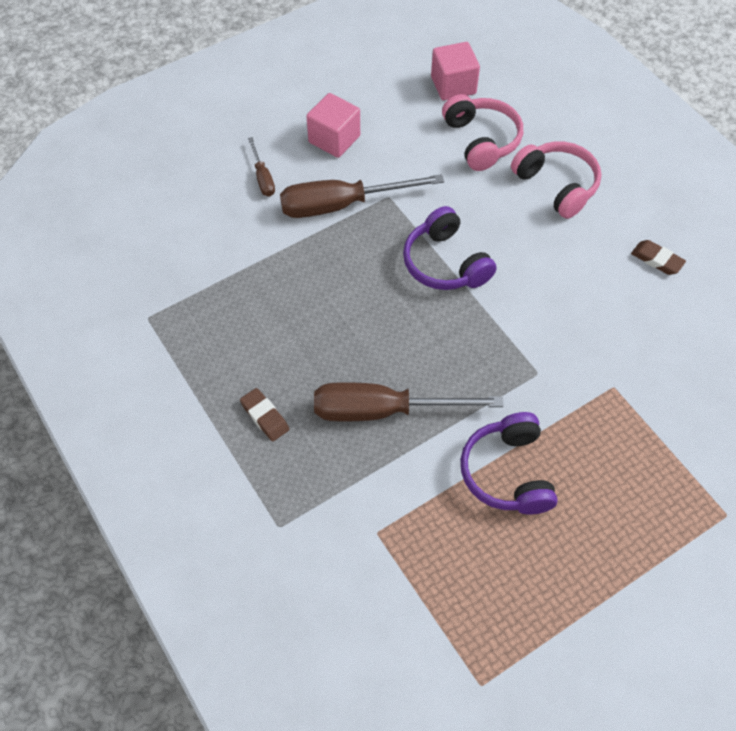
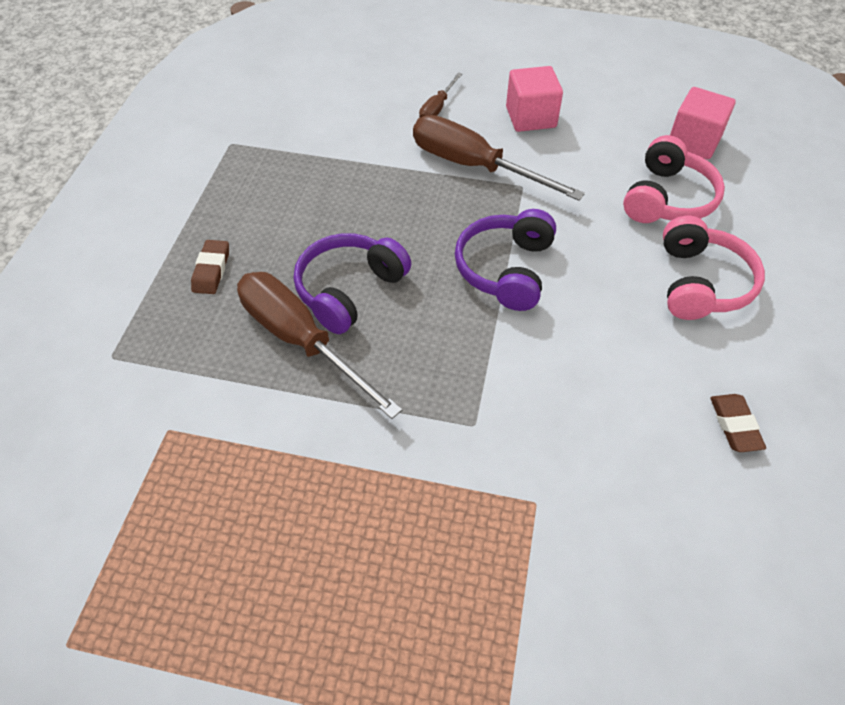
camera: 45 degrees right, 5 degrees down
(507, 473) = (333, 484): purple headphones -> purple headphones (349, 290)

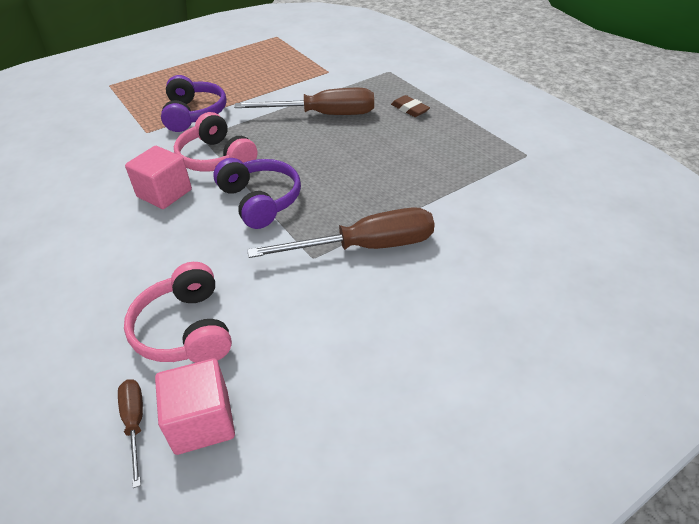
camera: 135 degrees right, 10 degrees down
(349, 290) = (333, 141): purple headphones -> purple headphones (194, 114)
(437, 108) = (463, 272): brown screwdriver -> brown screwdriver (135, 423)
(530, 117) = (382, 324): pink cube -> pink cube (164, 193)
(701, 283) = (114, 276): pink headphones -> pink headphones (216, 158)
(734, 425) = (52, 210): brown eraser -> none

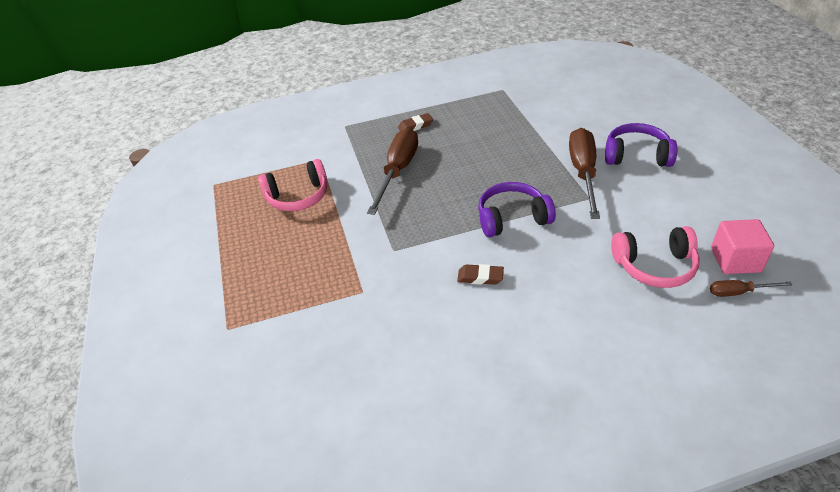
camera: 70 degrees left, 0 degrees up
(164, 193) = (480, 277): pink cube -> brown eraser
(194, 114) = (346, 254): purple headphones -> purple headphones (636, 156)
(216, 158) = (437, 241): pink headphones -> pink headphones (298, 196)

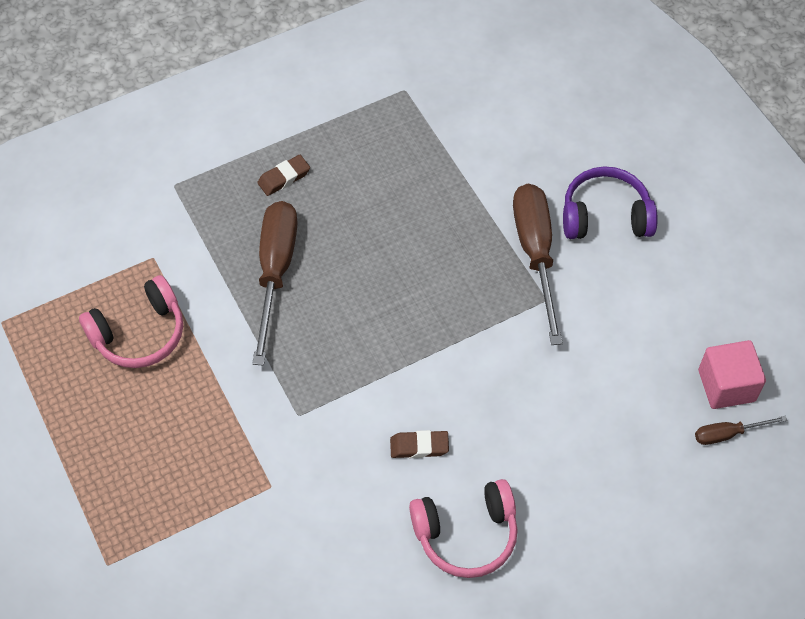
camera: 15 degrees left, 15 degrees up
(512, 218) = (448, 345): purple headphones -> none
(654, 266) = (632, 405): pink headphones -> pink headphones (466, 534)

